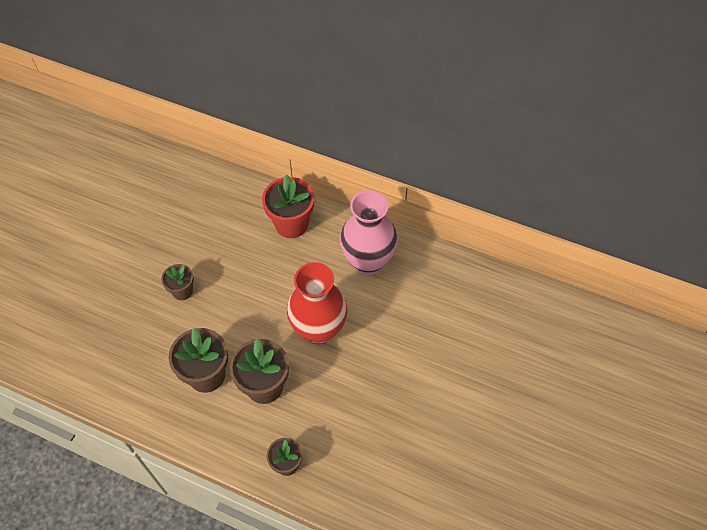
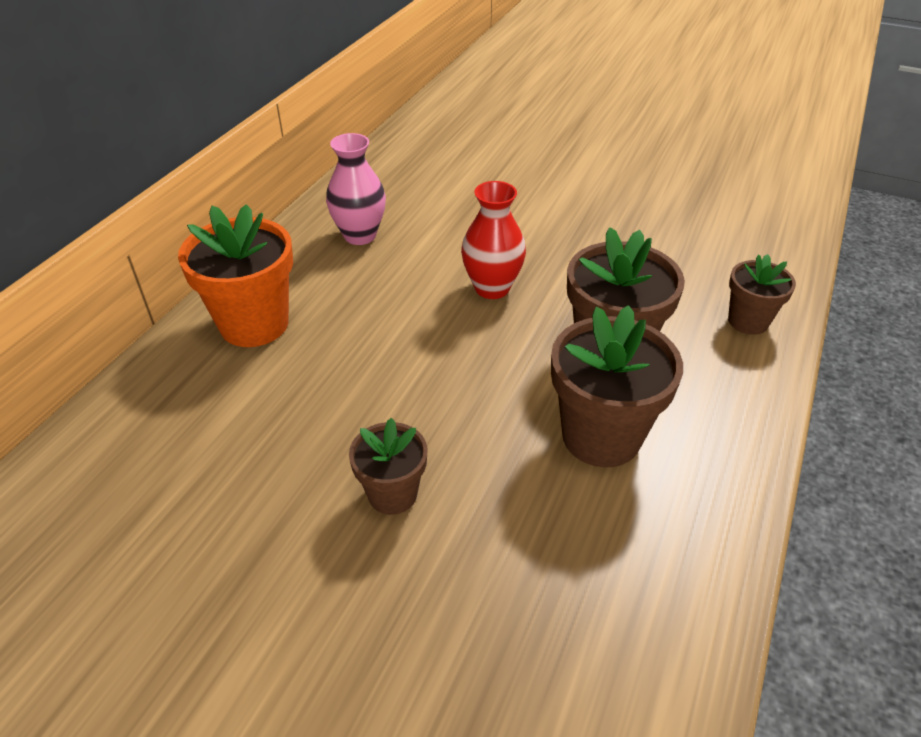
camera: 90 degrees left, 15 degrees down
(291, 224) = (254, 324): red flower pot -> orange flower pot
(319, 330) = (492, 288): red vase -> red vase, size x0.60
(368, 261) = (360, 235): pink vase -> pink vase, size x0.60

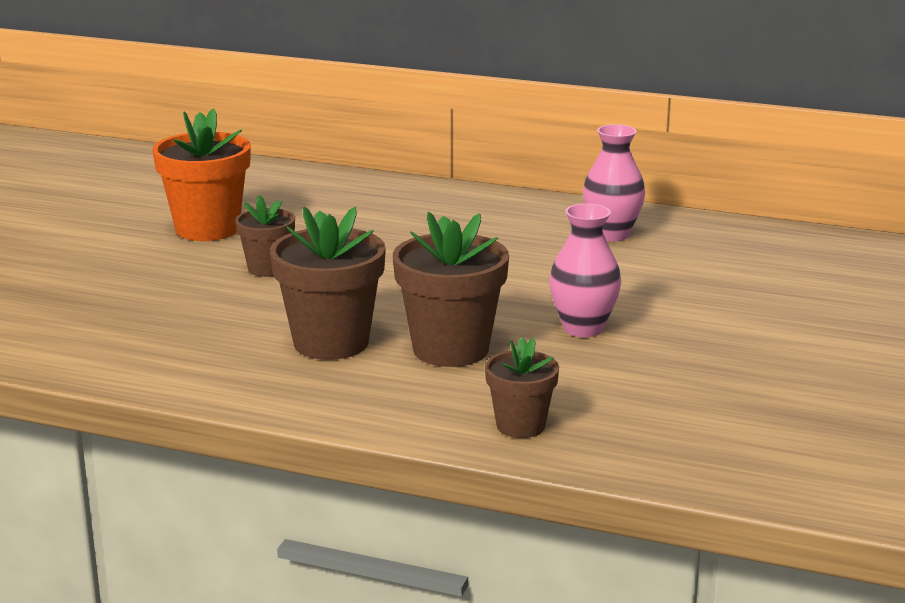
camera: 85 degrees right, 20 degrees down
(254, 324) = (459, 208): orange flower pot -> orange flower pot (207, 229)
(492, 288) = (541, 295): red vase -> none
(564, 272) = (583, 328): none -> pink vase

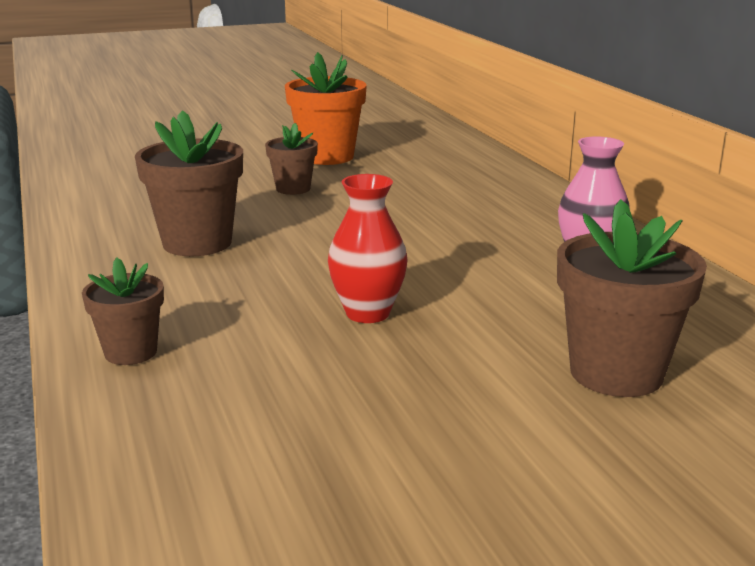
camera: 50 degrees right, 0 degrees up
(450, 349) = (244, 281): brown flower pot -> brown flower pot (616, 373)
(583, 328) = (367, 313): pink vase -> red vase

